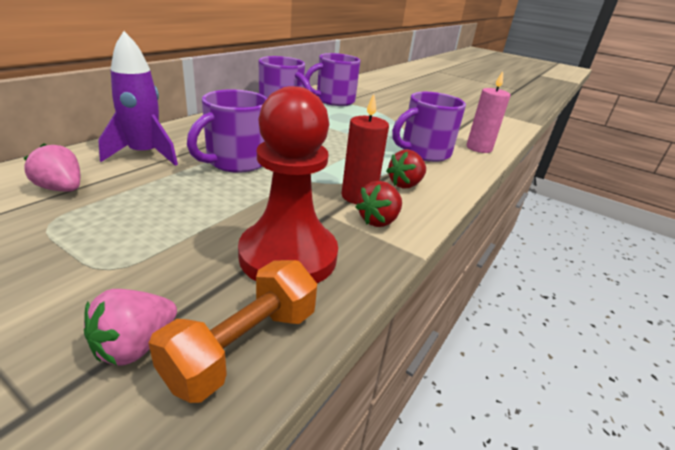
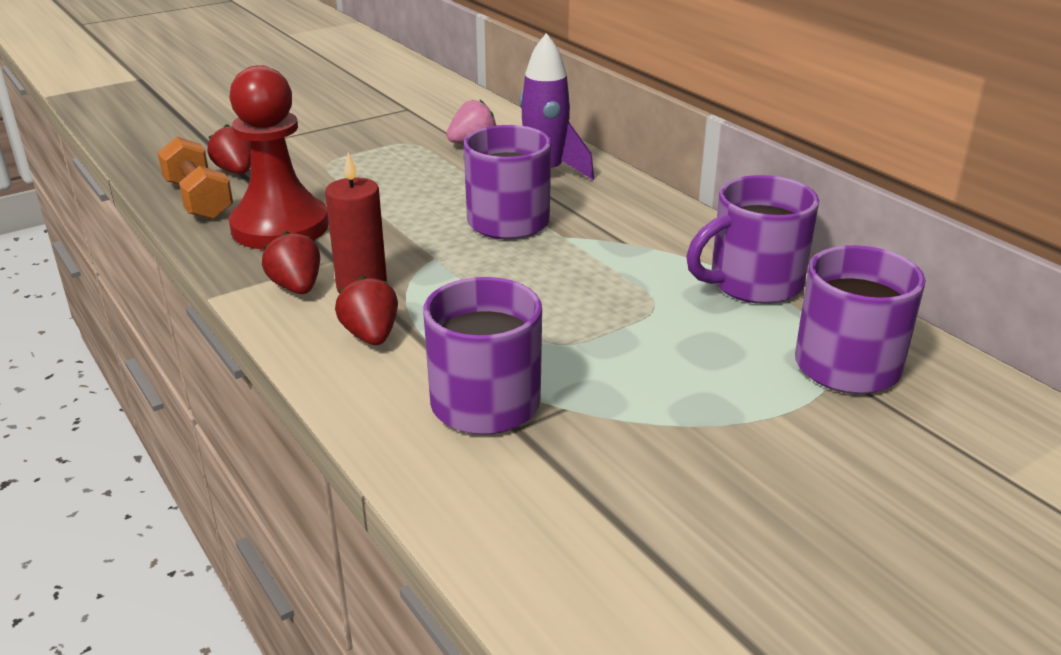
camera: 115 degrees right, 0 degrees up
(135, 346) = (237, 171): pink strawberry -> red strawberry
(479, 148) = (483, 505): pink candle -> none

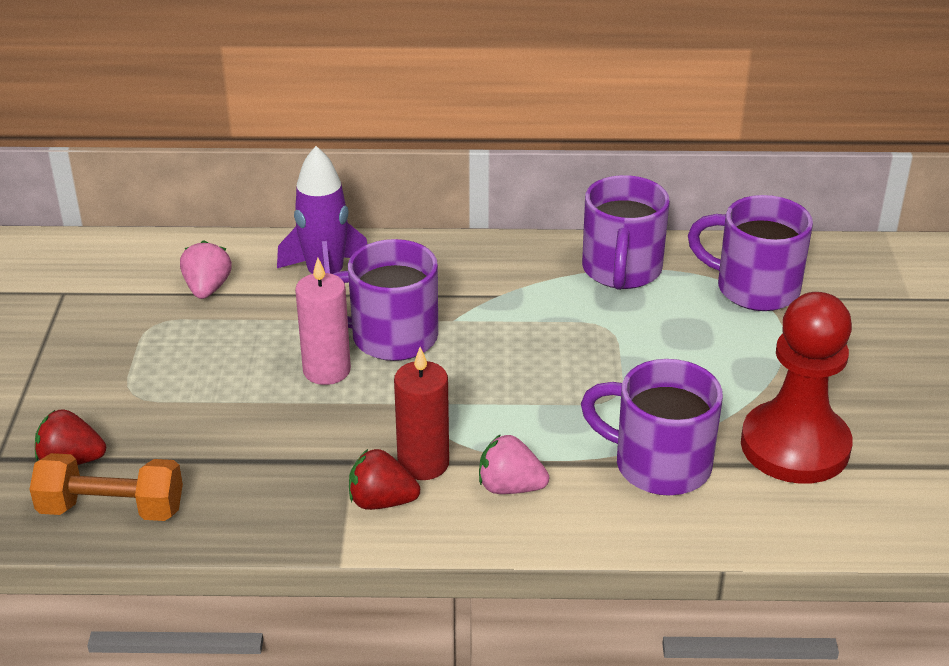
camera: 55 degrees left, 5 degrees up
(280, 227) = (245, 472): red pawn -> red pawn (795, 446)
(371, 336) = (510, 487): red strawberry -> pink strawberry
(432, 213) = (326, 370): none -> pink candle

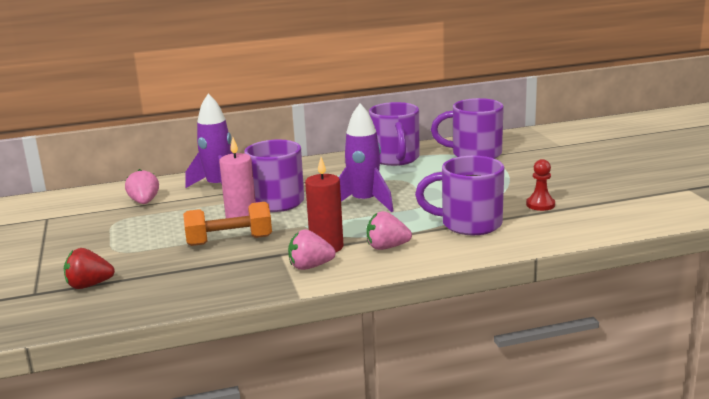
camera: 15 degrees left, 15 degrees down
(112, 509) = (129, 301): orange dumbbell -> orange dumbbell (230, 241)
(381, 502) = (310, 266): red strawberry -> pink strawberry
(524, 371) = (364, 203): none -> purple rocket
(795, 446) = (540, 205): red pawn -> red pawn, size x0.43

